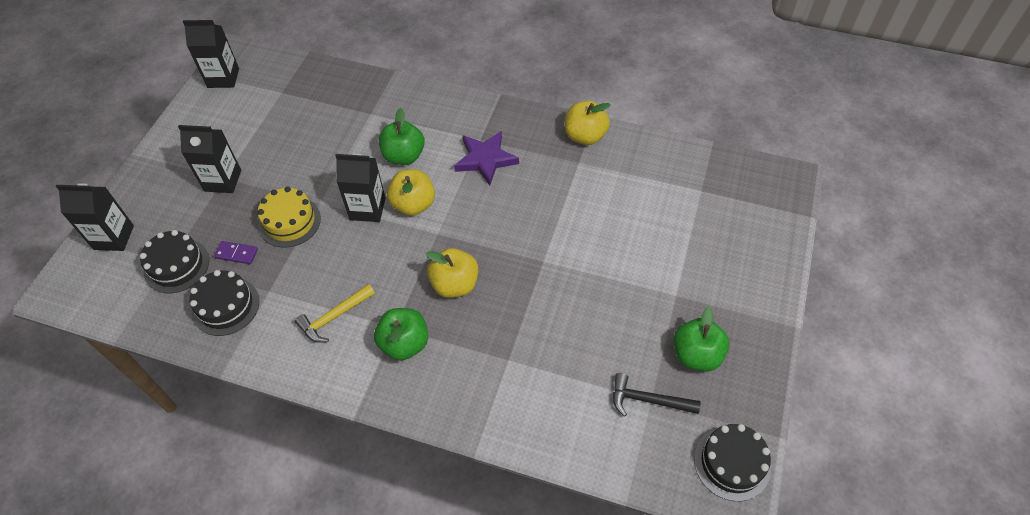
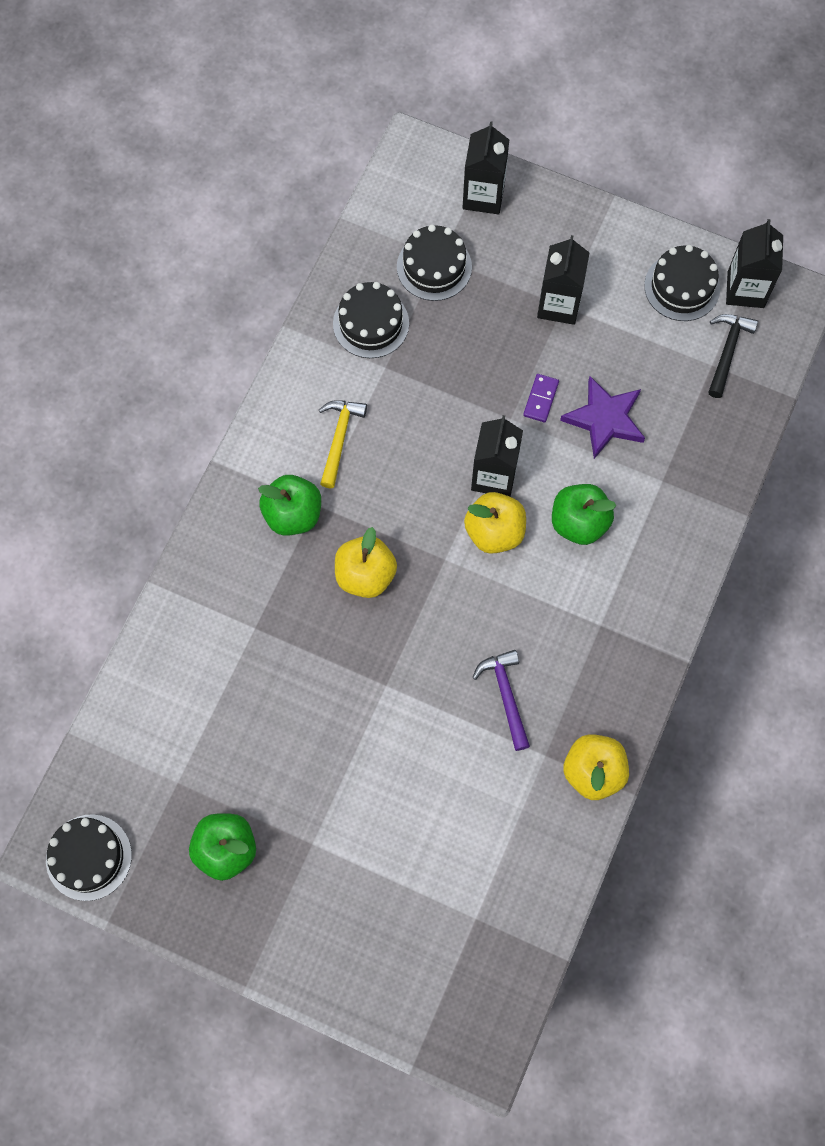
camera: 95 degrees right, 15 degrees up
(216, 111) = (682, 287): none -> black cake
(236, 253) = (443, 329): purple domino -> purple domino (541, 399)
(289, 221) = (484, 385): yellow cake -> none
(334, 317) = (339, 438): yellow hammer -> yellow hammer turned 45 degrees clockwise
(485, 159) = (562, 629): purple star -> purple star (604, 419)
(539, 187) = (505, 695): none -> purple hammer
(647, 400) = (178, 778): black hammer -> black hammer (727, 351)

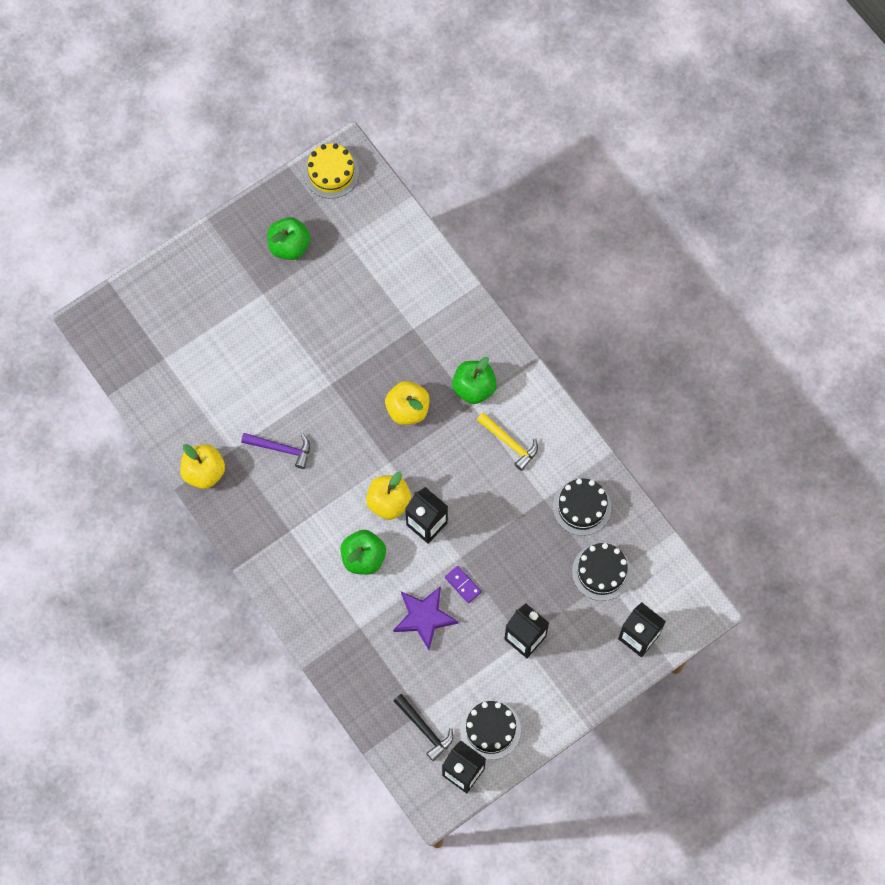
camera: 120 degrees right, 0 degrees up
(89, 857) = (331, 173): black cake -> yellow cake

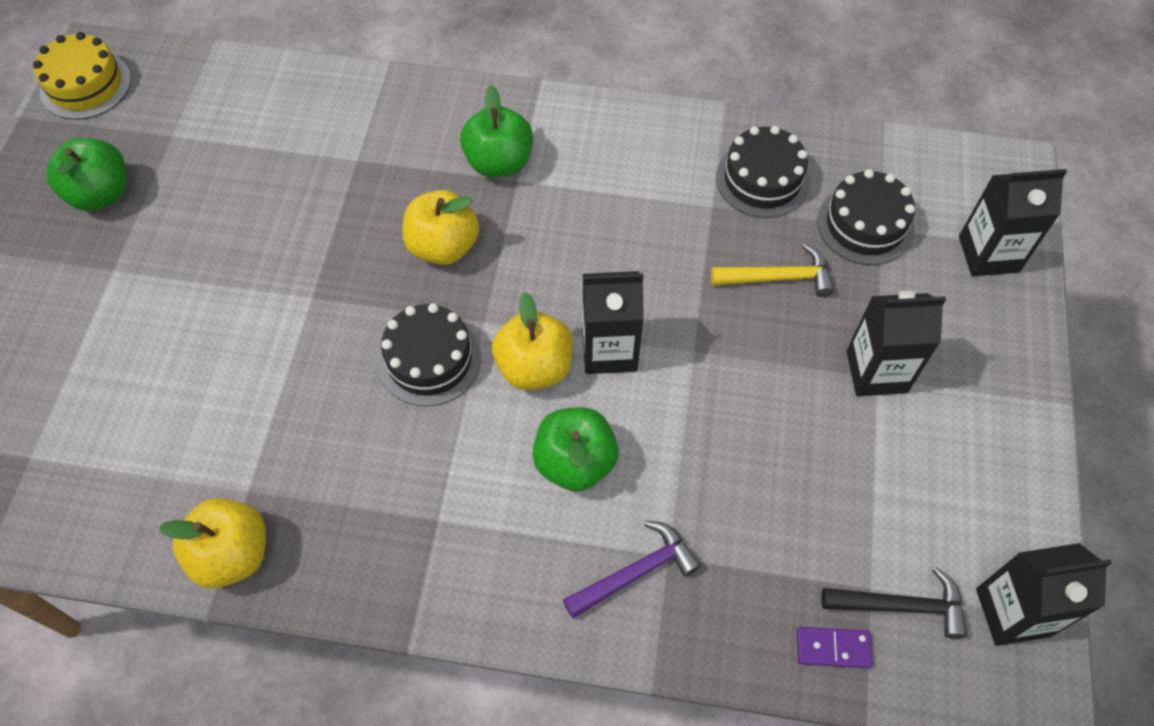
camera: 45 degrees left, 10 degrees down
(281, 449) = (320, 427): purple hammer -> purple hammer (636, 572)
(424, 617) = (733, 462): purple star -> none
(463, 585) = (734, 380): purple domino -> purple domino (833, 648)
(490, 729) = (974, 521): black cake -> black cake (429, 360)
(510, 443) = (605, 183): yellow hammer -> yellow hammer (779, 278)

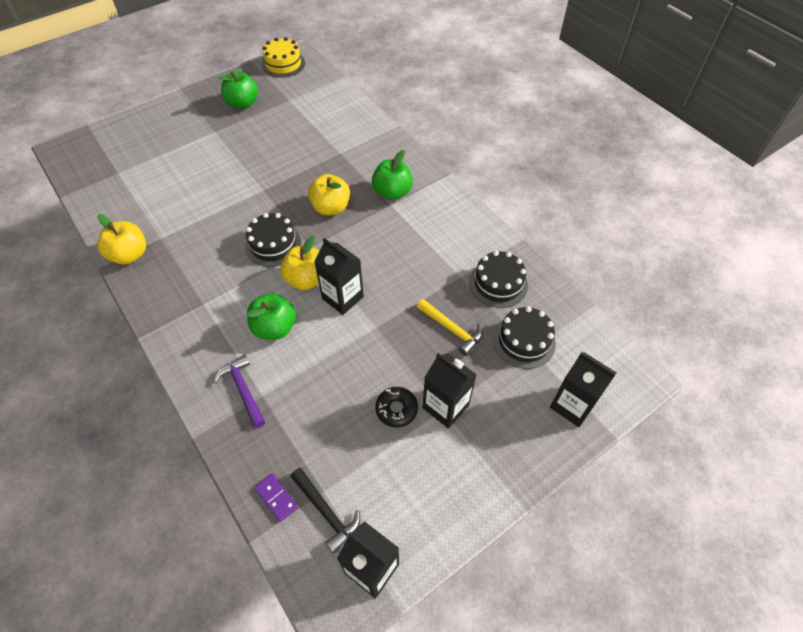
camera: 45 degrees right, 5 degrees down
(636, 572) = (243, 390): purple hammer -> purple hammer turned 135 degrees counterclockwise
(832, 423) = (396, 409): none -> black donut

